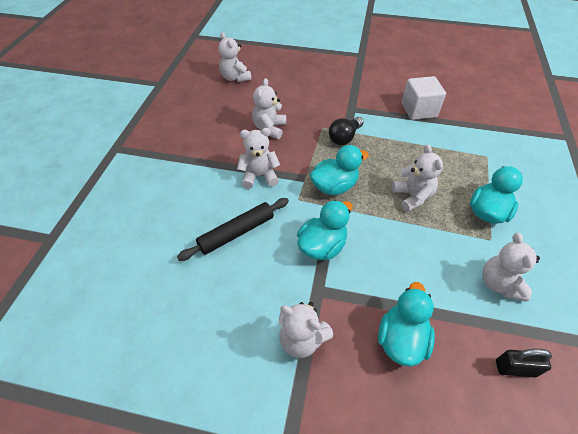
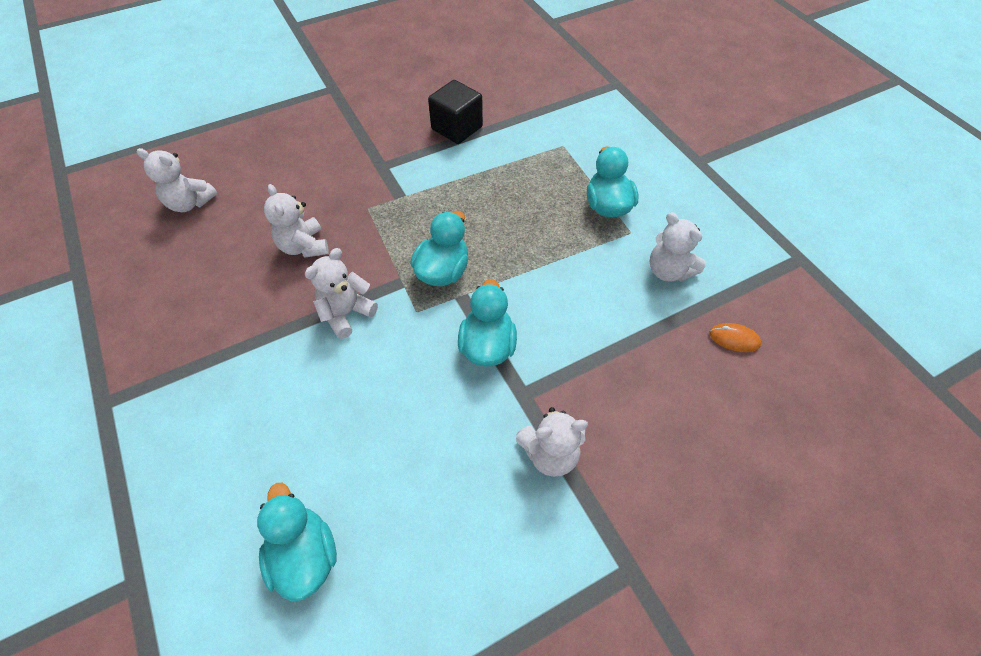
camera: 40 degrees left, 5 degrees up
(237, 232) = (382, 396): black rolling pin -> none
(344, 137) = (404, 206): black light bulb -> none
(401, 339) = (634, 383): turquoise duck -> turquoise duck (305, 555)
(412, 197) = (530, 233): white teddy bear -> none
(419, 110) = (457, 128): white cube -> black cube
(515, 368) = (734, 339): black padlock -> orange mouse

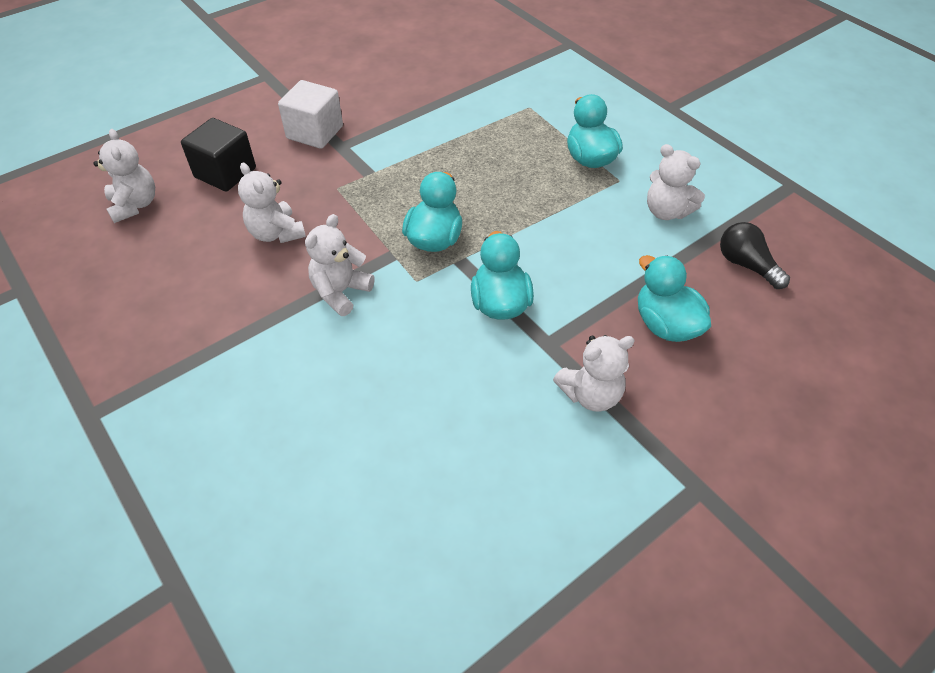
camera: 10 degrees left, 5 degrees down
(190, 203) = (135, 205): white teddy bear -> white teddy bear turned 120 degrees counterclockwise
(305, 555) = (358, 527): turquoise duck -> turquoise duck (665, 324)
(361, 150) = (315, 132): none -> white cube
(457, 128) = (413, 101): black cube -> black cube (225, 173)
(734, 339) = (746, 265): orange mouse -> black light bulb

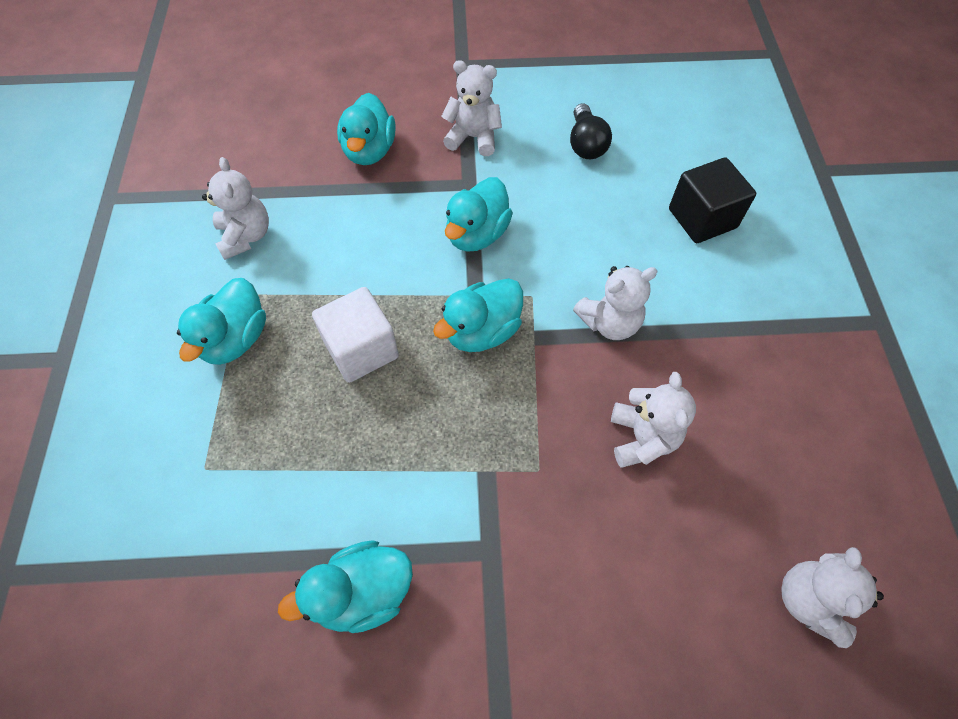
camera: 145 degrees left, 10 degrees up
(225, 173) = (668, 593): black cube -> black cube (702, 218)
(315, 132) = (509, 605): white cube -> white cube (361, 349)
(396, 106) = (362, 593): none -> turquoise duck
(746, 265) = (252, 157): black light bulb -> black light bulb (586, 144)

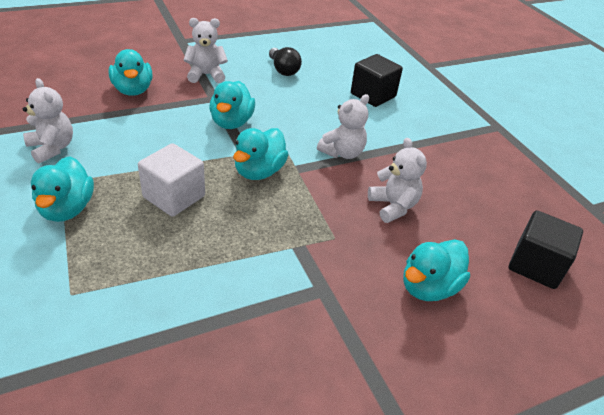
camera: 25 degrees left, 20 degrees down
(362, 593) = (239, 340): turquoise duck -> turquoise duck (429, 287)
(809, 601) = (536, 265): white teddy bear -> black cube

